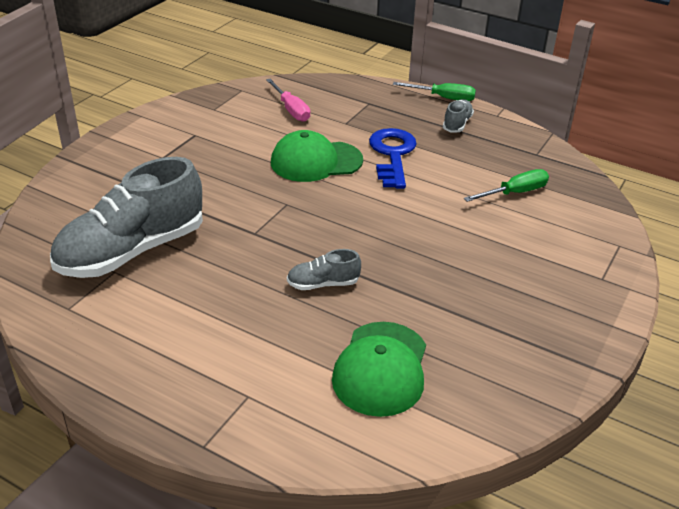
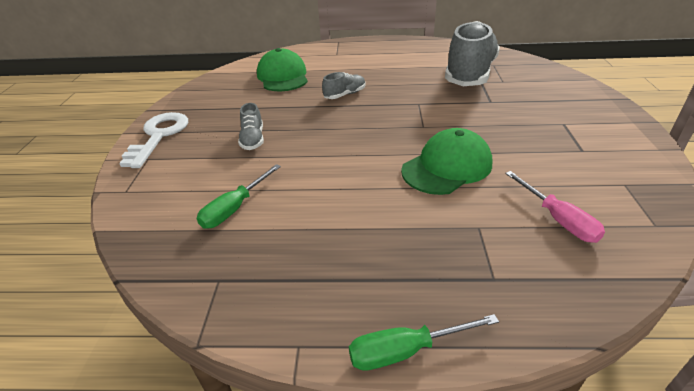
camera: 155 degrees right, 0 degrees up
(291, 110) = (558, 219): pink screwdriver -> pink screwdriver turned 150 degrees counterclockwise
(392, 155) = (386, 204): blue key -> none
(457, 124) = (347, 291): grey shoe -> grey shoe (253, 139)
(592, 310) = (159, 136): none -> white key

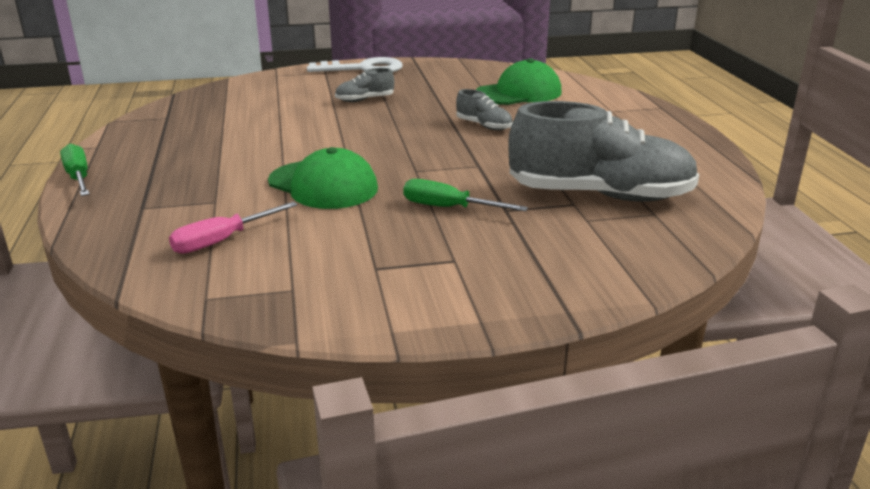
camera: 75 degrees right, 10 degrees down
(235, 208) = (251, 109): green screwdriver -> green screwdriver (449, 208)

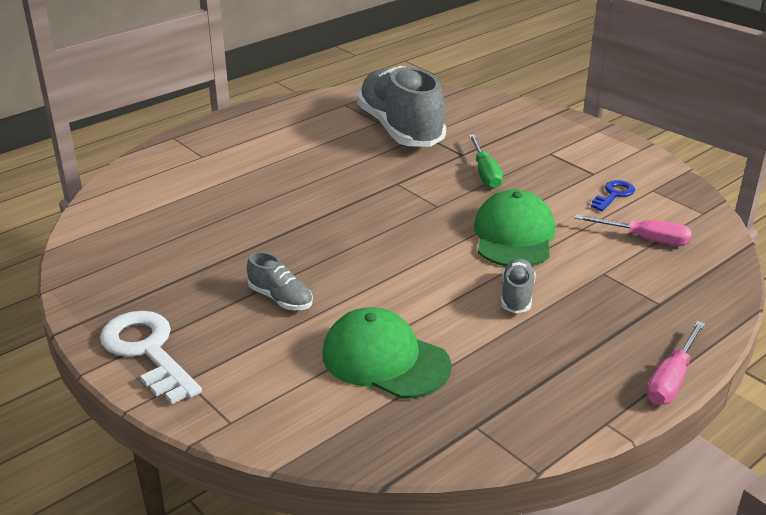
camera: 120 degrees left, 5 degrees up
(78, 177) = (671, 379): green screwdriver -> pink screwdriver
(316, 260) = (614, 194): none -> blue key
(484, 126) = (301, 204): grey shoe -> grey shoe (516, 296)
(519, 93) = (179, 211): green cap -> green cap (385, 360)

